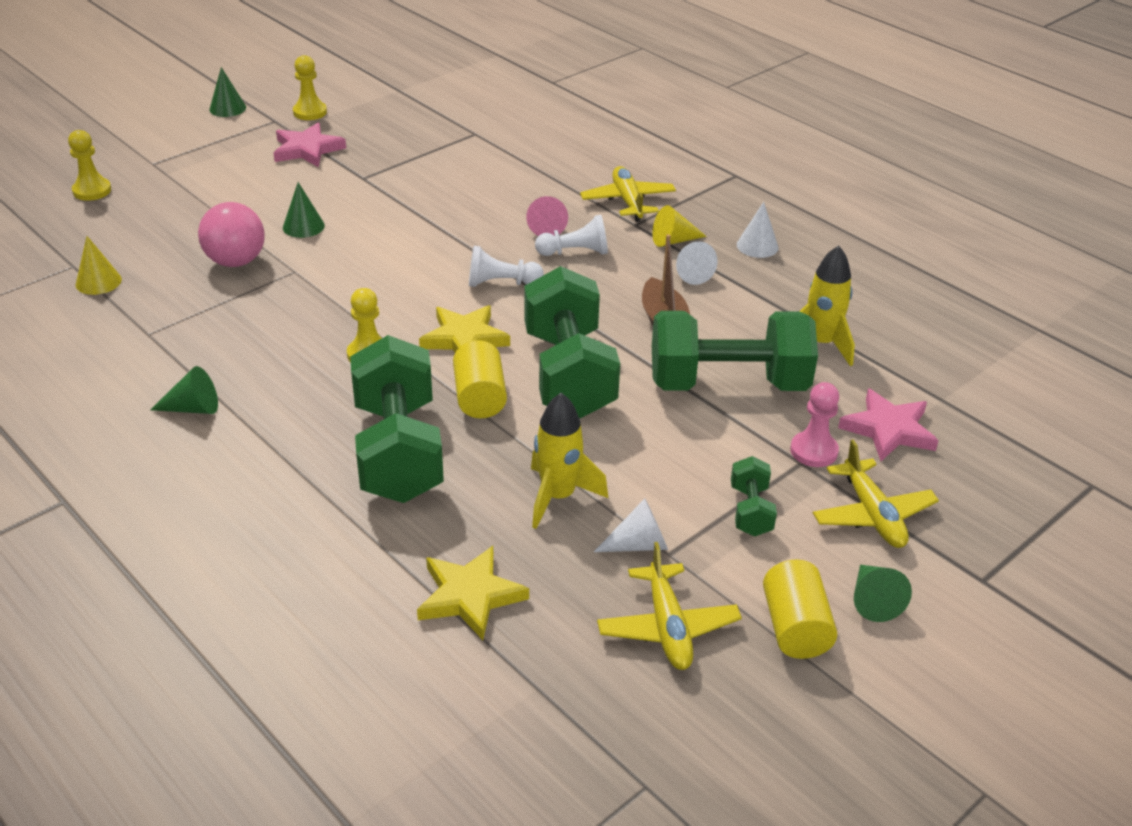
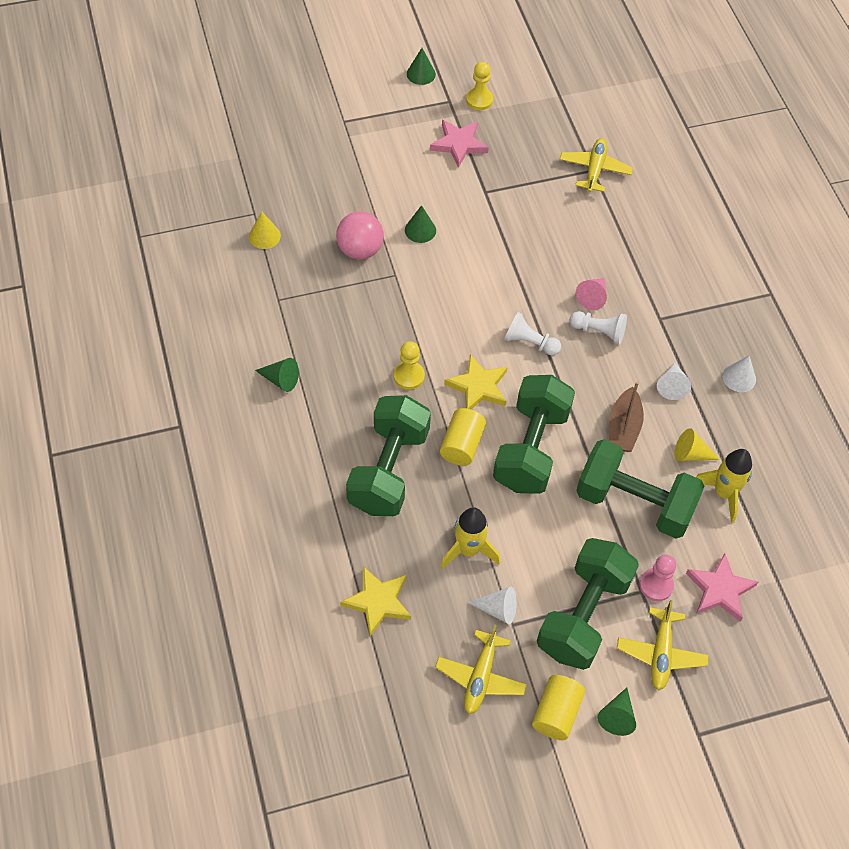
camera: 25 degrees right, 20 degrees up
(92, 191) = (292, 137): yellow pawn -> none
(628, 201) = (668, 292): yellow plane -> yellow plane (594, 170)
(673, 241) = (678, 347): yellow cone -> yellow cone (691, 454)
(750, 511) = (583, 615): green dumbbell -> green dumbbell, size x2.21

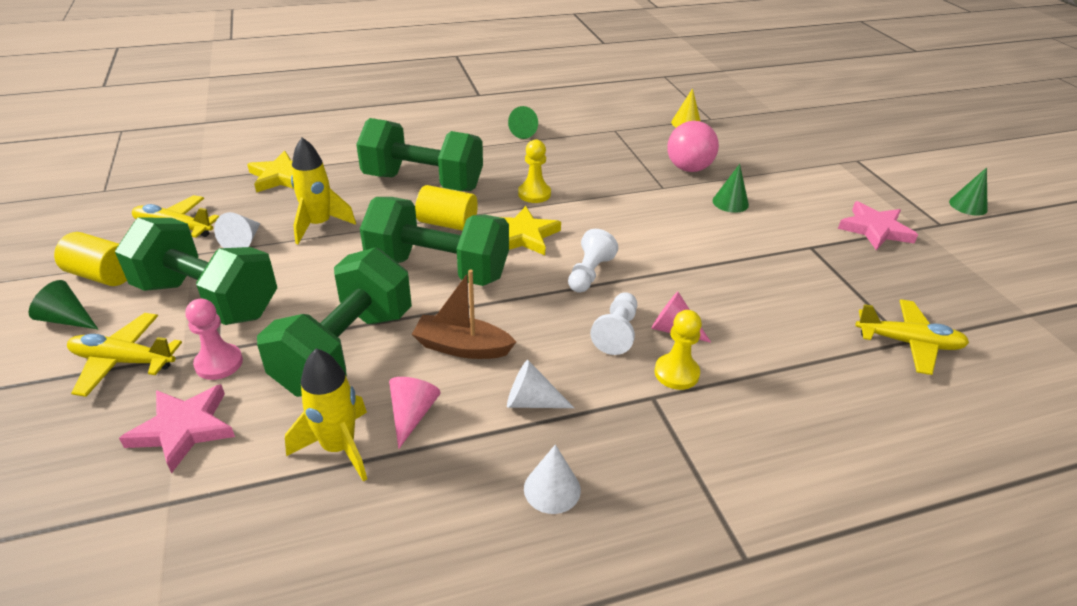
camera: 90 degrees right, 20 degrees down
(479, 100) = (961, 246): yellow pawn -> yellow pawn (676, 373)
(691, 454) = (412, 414): yellow cone -> pink cone

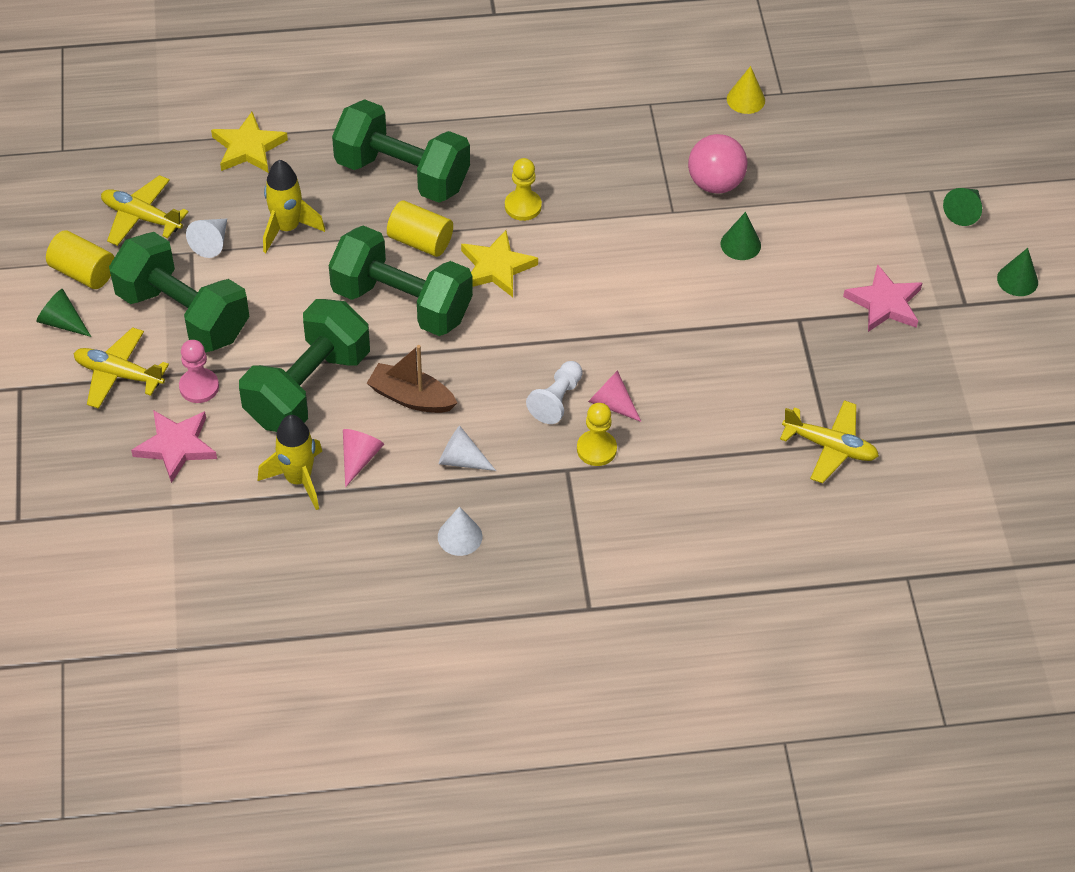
camera: 10 degrees right, 15 degrees up
(526, 132) = (538, 96): green cone -> green cone (964, 211)
(589, 273) = (551, 326): white pawn -> none

